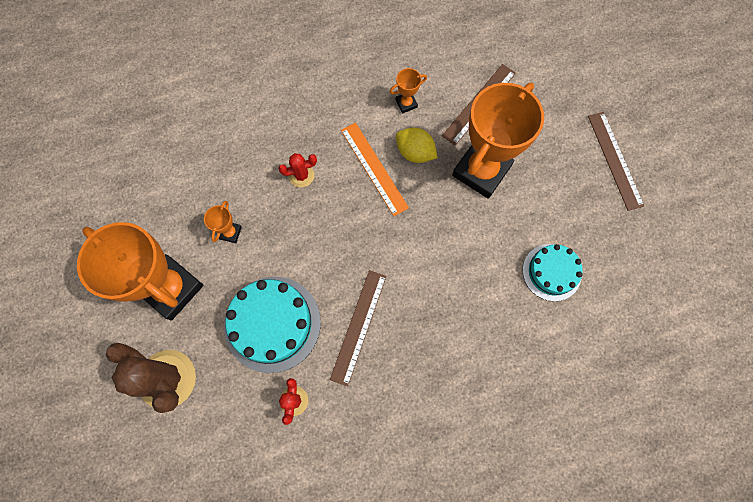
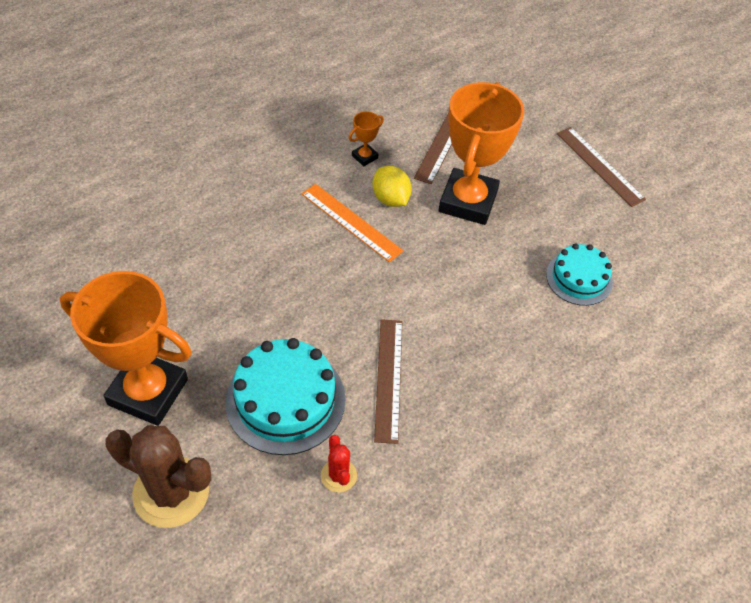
camera: 20 degrees left, 20 degrees down
(230, 233) = (204, 318): orange trophy -> none
(301, 175) = (271, 245): red cactus -> none
(415, 152) = (390, 199): yellow lemon -> yellow lemon turned 45 degrees clockwise

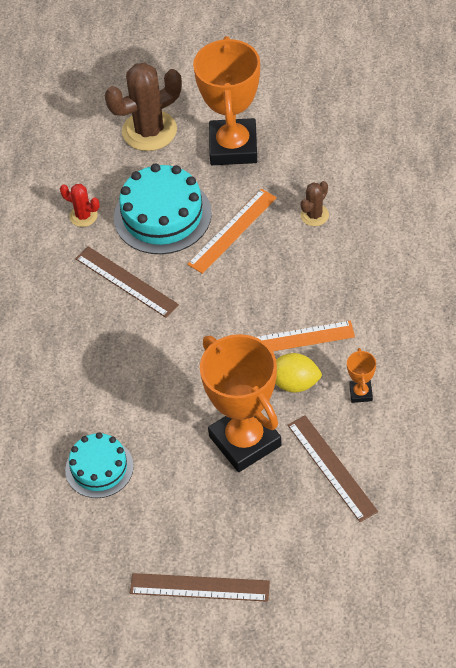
camera: 135 degrees right, 0 degrees up
(148, 392) = (233, 147): orange trophy -> orange trophy turned 60 degrees counterclockwise
(199, 275) = (314, 215): none -> brown cactus
(263, 329) = (232, 230): none -> orange ruler

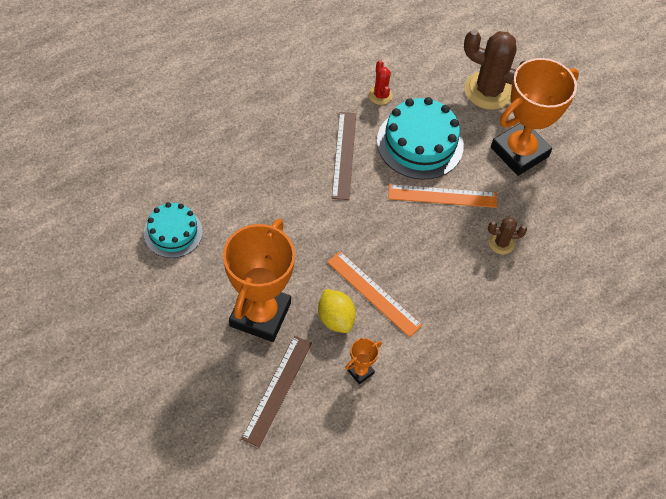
camera: 45 degrees right, 5 degrees up
(199, 587) = (113, 358): brown ruler -> none

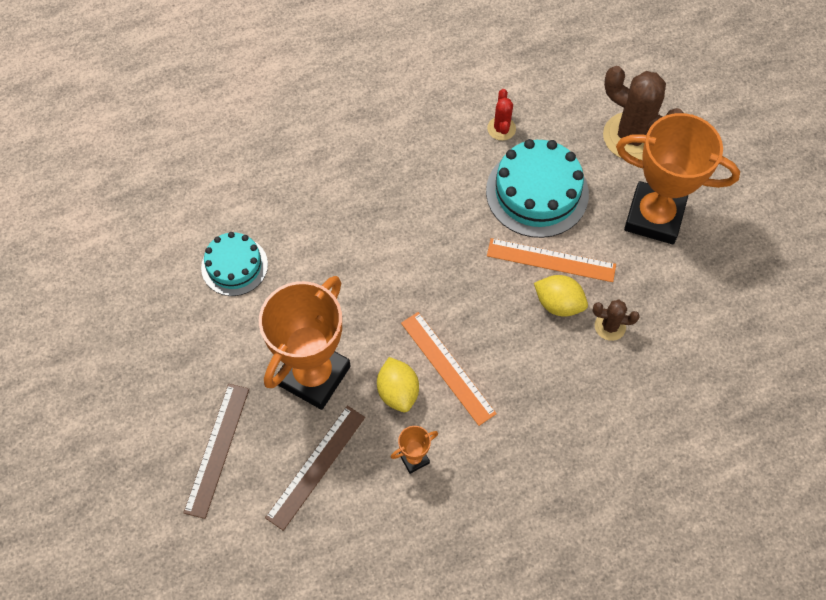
camera: 15 degrees right, 5 degrees up
(343, 155) = (445, 196): brown ruler -> brown ruler (217, 449)
(455, 230) = (558, 304): none -> yellow lemon
(519, 152) = (654, 217): orange trophy -> orange trophy turned 45 degrees clockwise

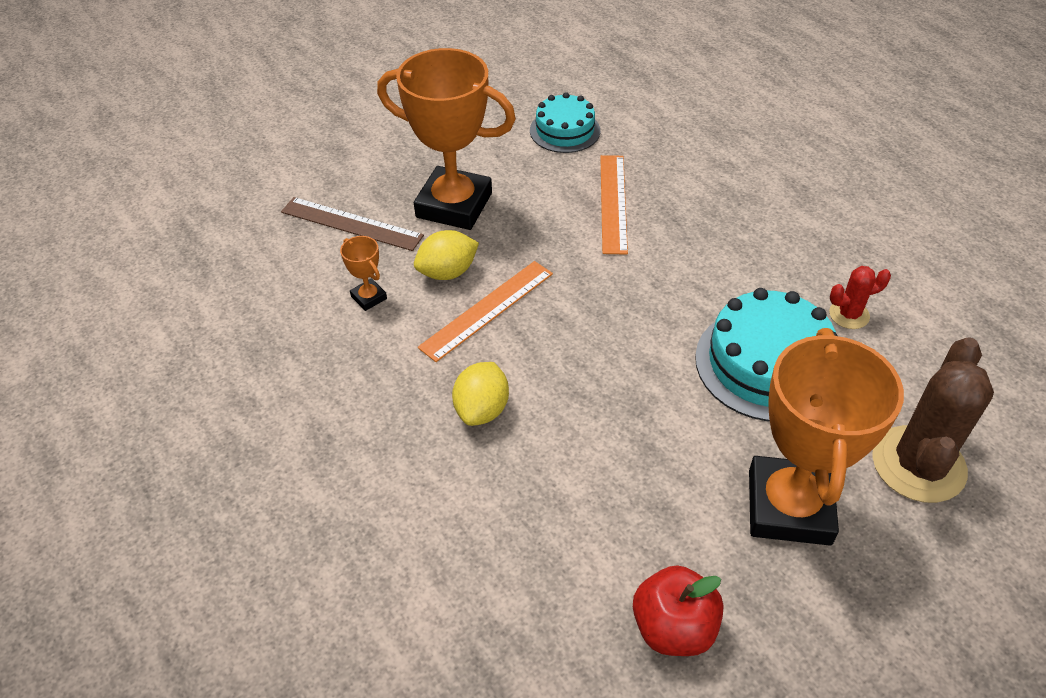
camera: 80 degrees right, 15 degrees down
(217, 449) = (362, 155): brown ruler -> none
(551, 260) = (669, 391): orange ruler -> orange ruler (613, 203)
(558, 304) = (605, 406): yellow lemon -> yellow lemon (482, 409)
(610, 326) = (588, 468): brown cactus -> none
(730, 304) = (673, 628): none -> red apple

